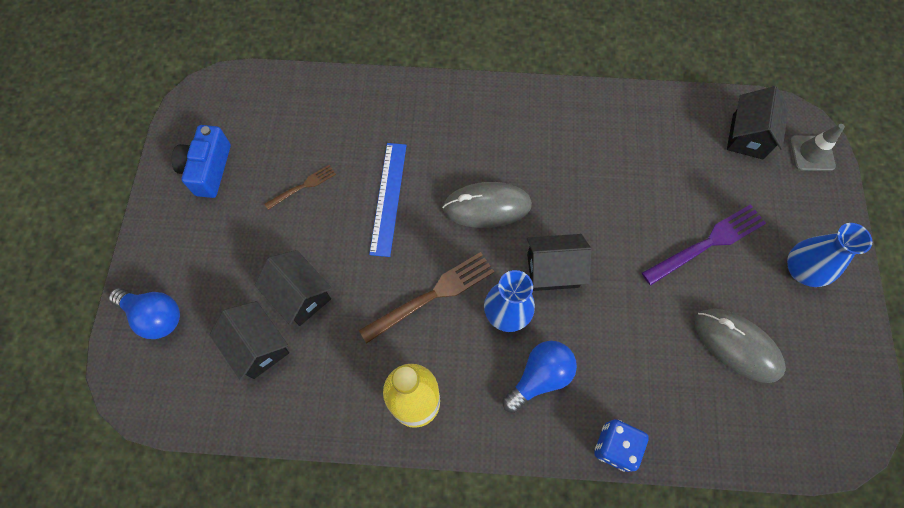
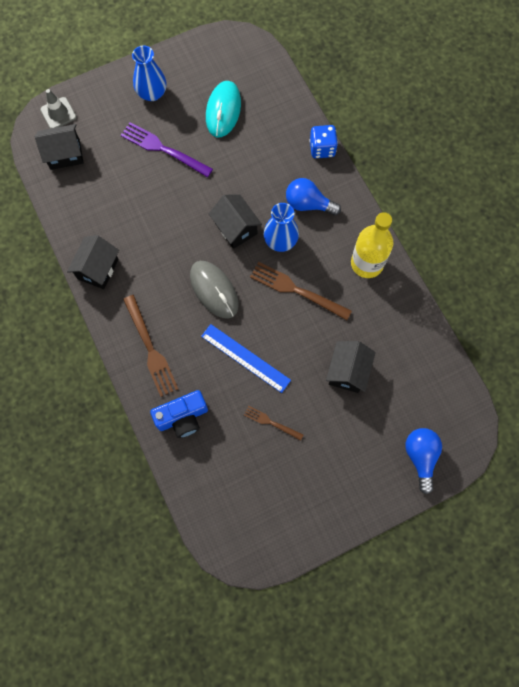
camera: 120 degrees left, 5 degrees up
(208, 169) = (299, 502): blue camera -> blue camera (182, 417)
(258, 346) = (395, 375): black house -> black house (98, 269)
(388, 198) = (245, 358): blue ruler -> blue ruler turned 60 degrees clockwise
(457, 115) = (151, 349): none -> brown fork
(737, 345) = (223, 110): grey mouse -> turquoise mouse

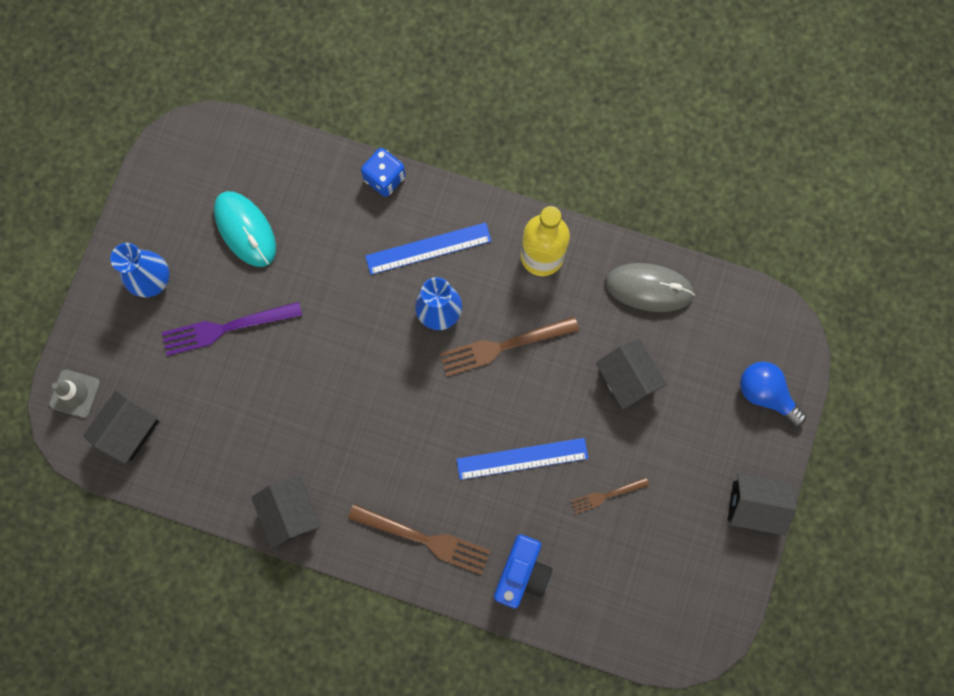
camera: 45 degrees left, 5 degrees up
(214, 290) = (425, 422): grey mouse -> grey mouse (648, 288)
(236, 228) = (383, 340): black house -> black house (753, 505)
(308, 204) = (428, 248): blue light bulb -> blue ruler

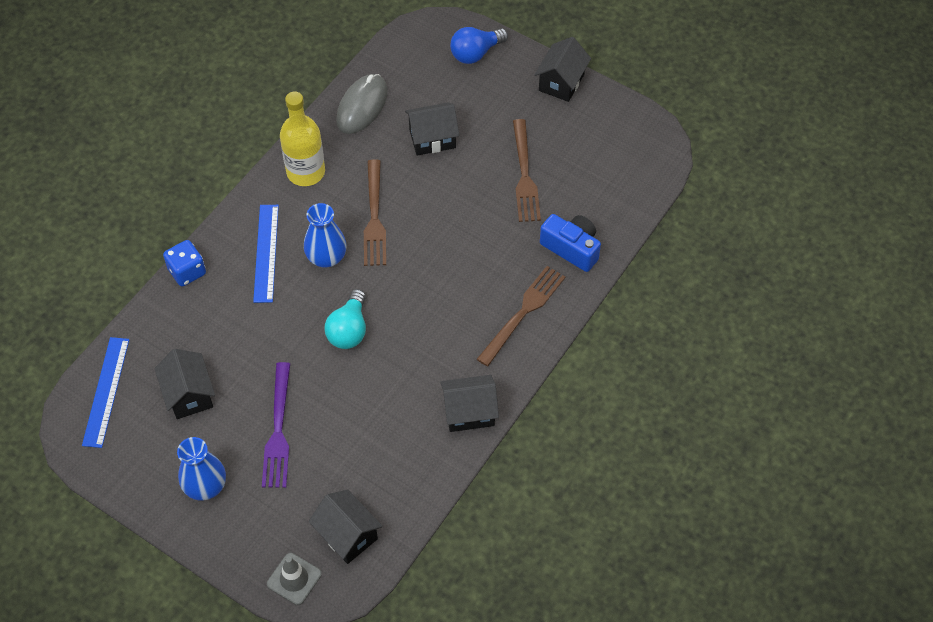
camera: 75 degrees left, 20 degrees down
(245, 230) = (189, 394): turquoise mouse -> black house
(357, 362) = (349, 330): none -> turquoise light bulb
(522, 459) = (476, 226): blue ruler -> blue ruler (106, 391)
(606, 496) = (525, 175): brown fork -> brown fork, size x1.81

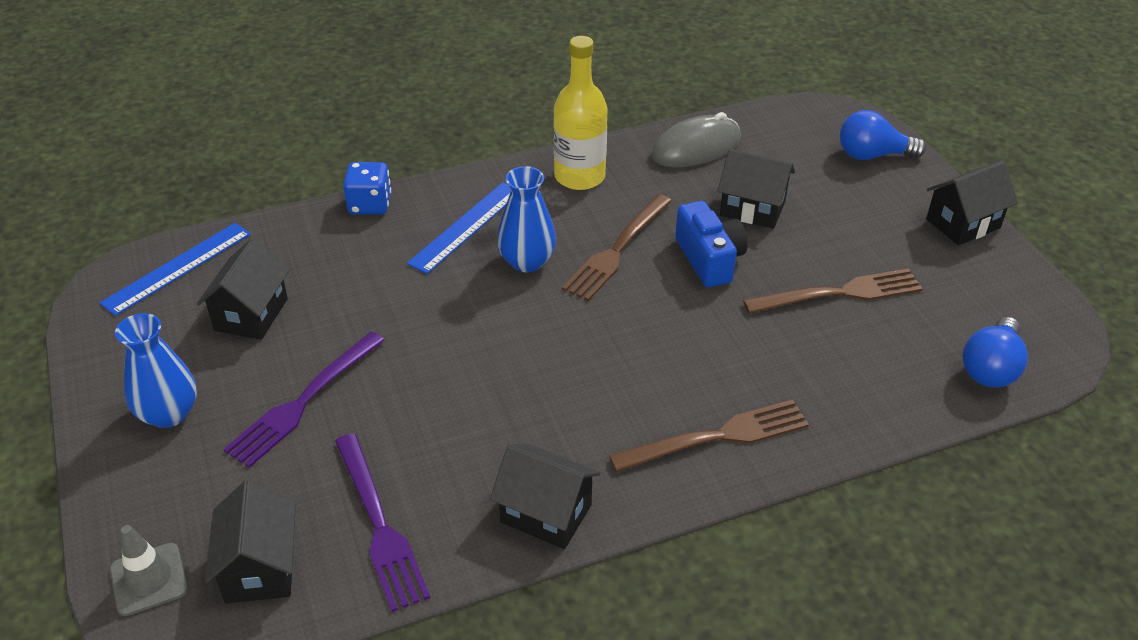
camera: 35 degrees right, 15 degrees down
(349, 330) = (484, 343): turquoise light bulb -> none
(389, 473) = (380, 526): none -> purple fork
(525, 175) = (840, 293): brown fork -> brown fork turned 135 degrees counterclockwise
(571, 248) = (843, 398): blue camera -> blue camera (709, 259)
(634, 183) = (991, 368): none -> blue light bulb

